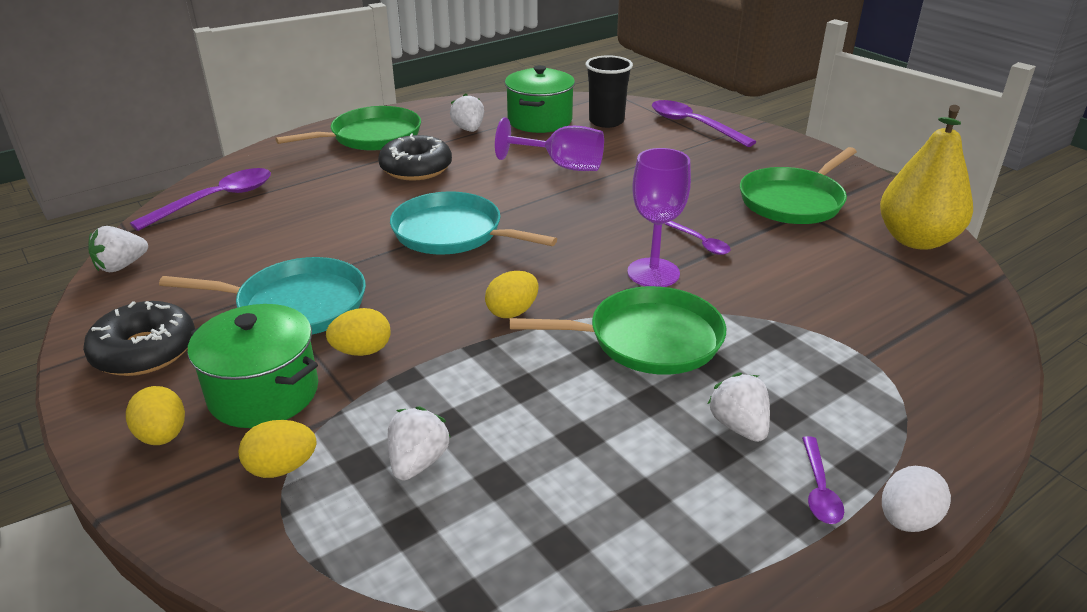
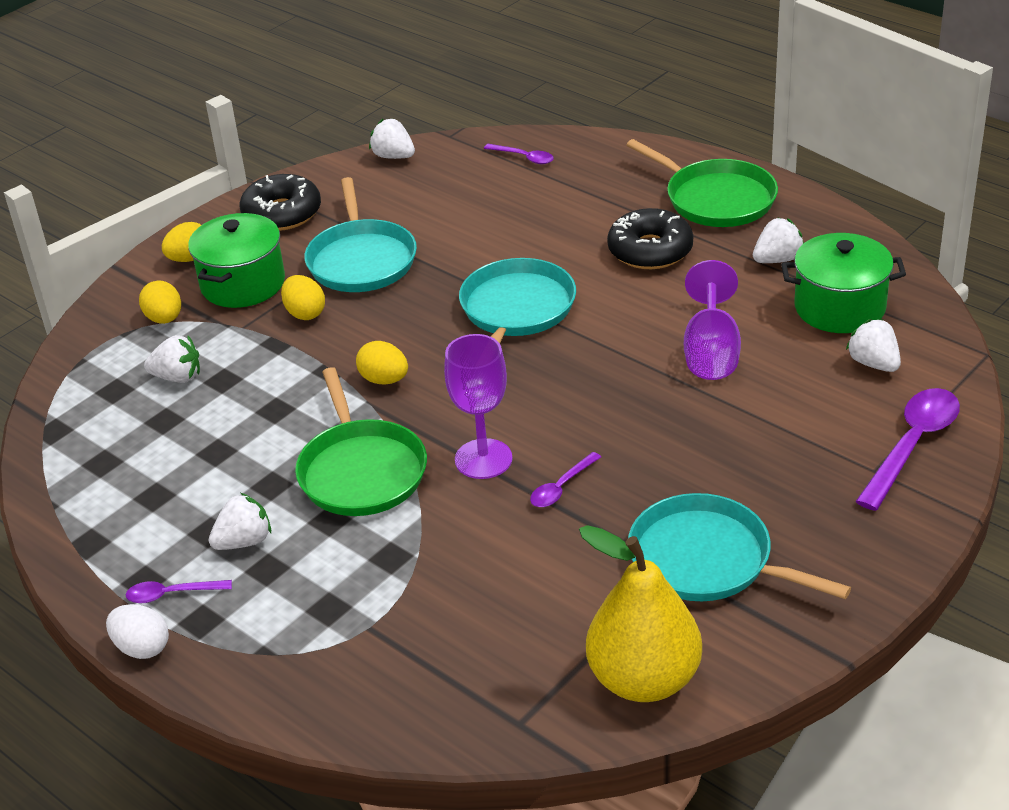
camera: 80 degrees right, 5 degrees up
(217, 200) = (524, 158): purple spoon -> purple spoon, size x0.53
(606, 121) = (873, 363): black cup -> white strawberry
(794, 201) = (707, 560): green pan -> turquoise pan

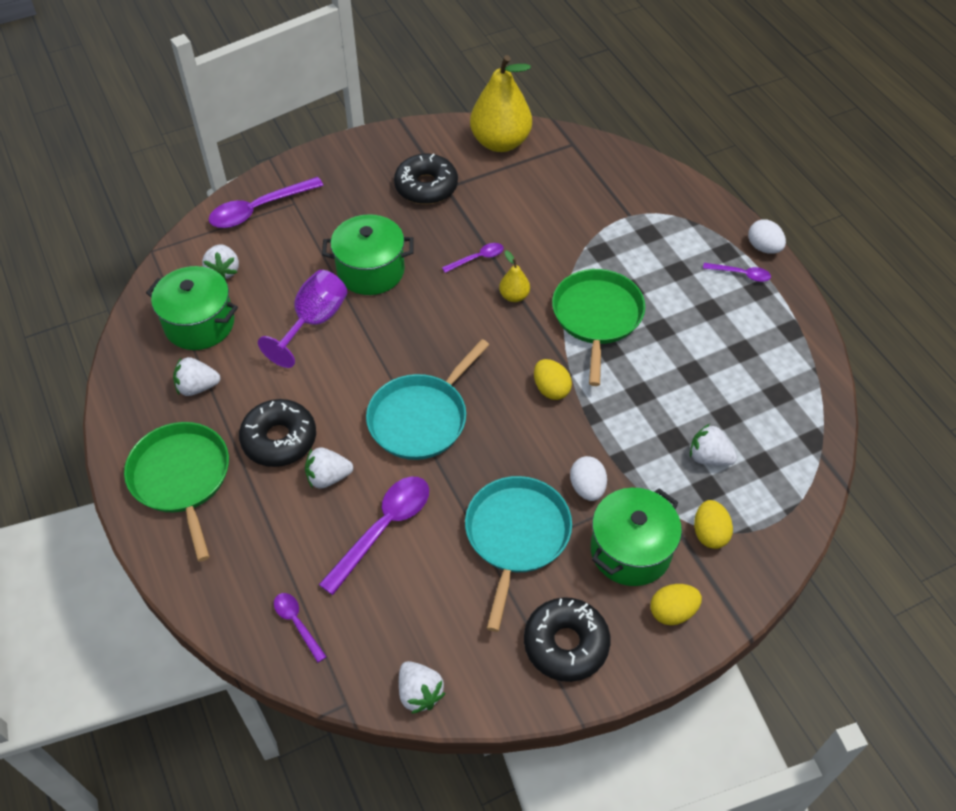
camera: 160 degrees left, 15 degrees up
(244, 541) = (688, 293): white strawberry -> white strawberry (328, 477)
(305, 313) = (587, 488): yellow egg -> white egg
(483, 459) = (514, 296): purple goblet -> yellow pear
(493, 227) = (384, 528): none -> purple spoon
(691, 425) = (371, 271): none -> green pot
(707, 560) = (426, 187): turquoise pan -> black donut

